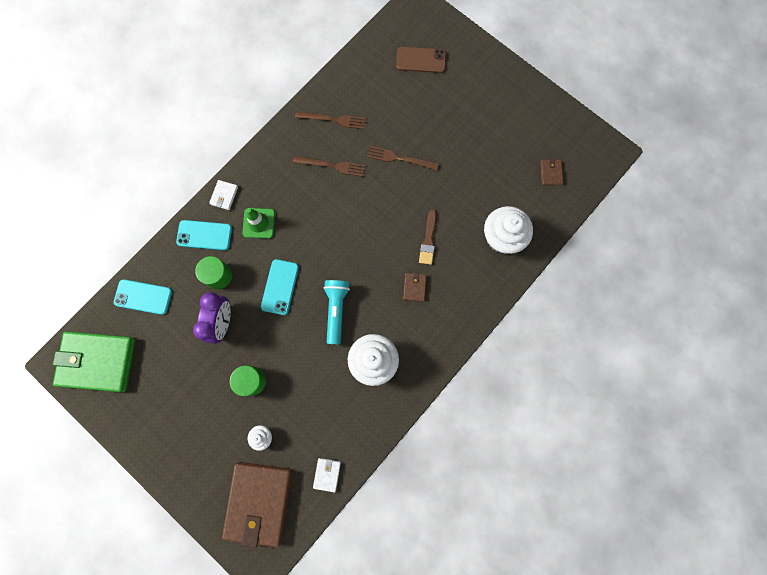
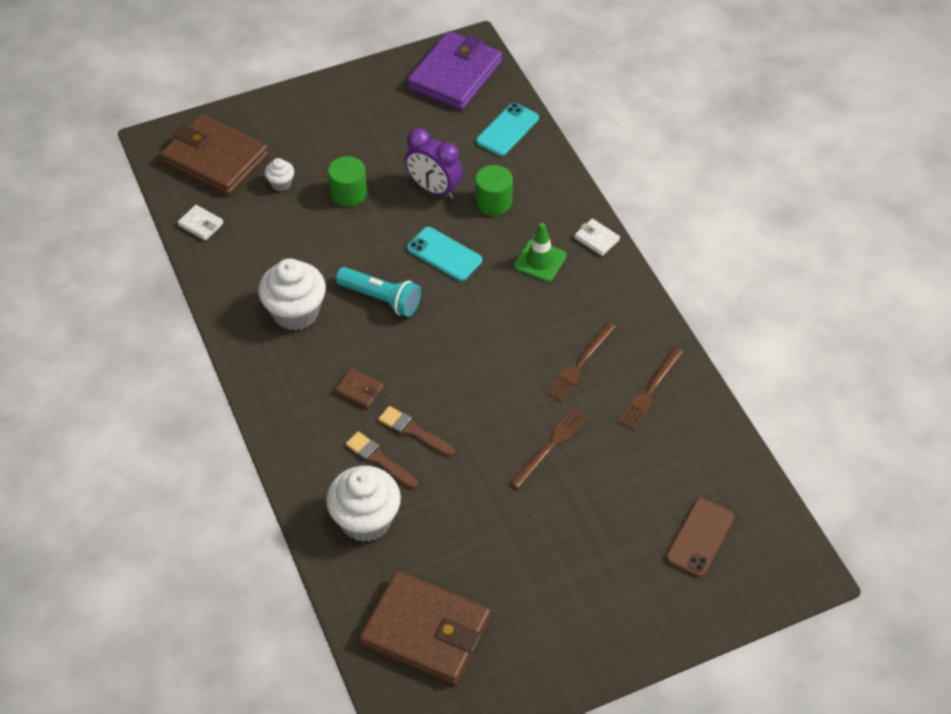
camera: 115 degrees right, 25 degrees down
(98, 362) = (455, 75): green wallet -> purple wallet
(204, 235) = (553, 205): turquoise phone -> none
(458, 250) = (379, 459): none -> brown brush
(550, 173) = (426, 631): brown wallet -> brown wallet, size x2.44

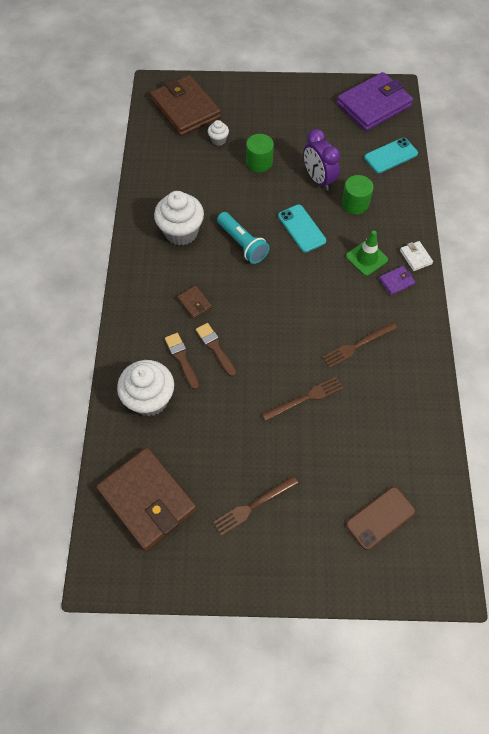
camera: 25 degrees right, 10 degrees up
(201, 224) = (153, 149): white wallet -> none
(588, 275) = (396, 281): none -> purple wallet
(650, 390) = (399, 386): brown fork -> brown fork (254, 505)

